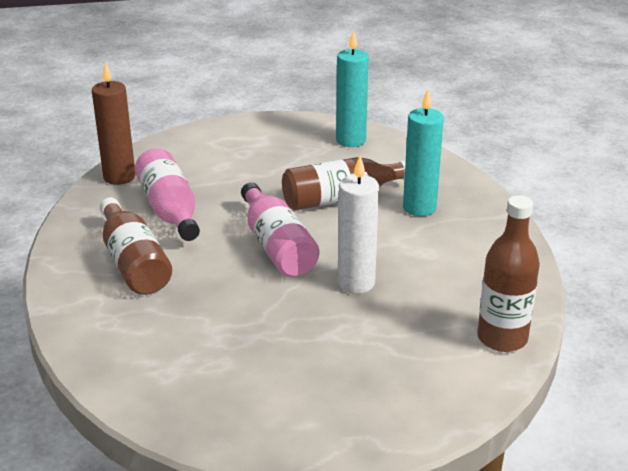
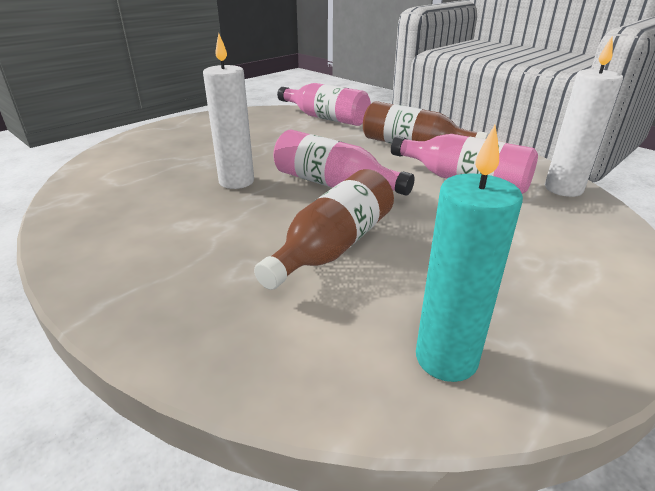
camera: 145 degrees right, 0 degrees up
(119, 177) = (563, 189): brown candle -> white candle
(136, 364) = (325, 118): none -> pink bottle
(419, 208) = (227, 271): turquoise candle -> none
(502, 338) = (87, 184): brown bottle -> none

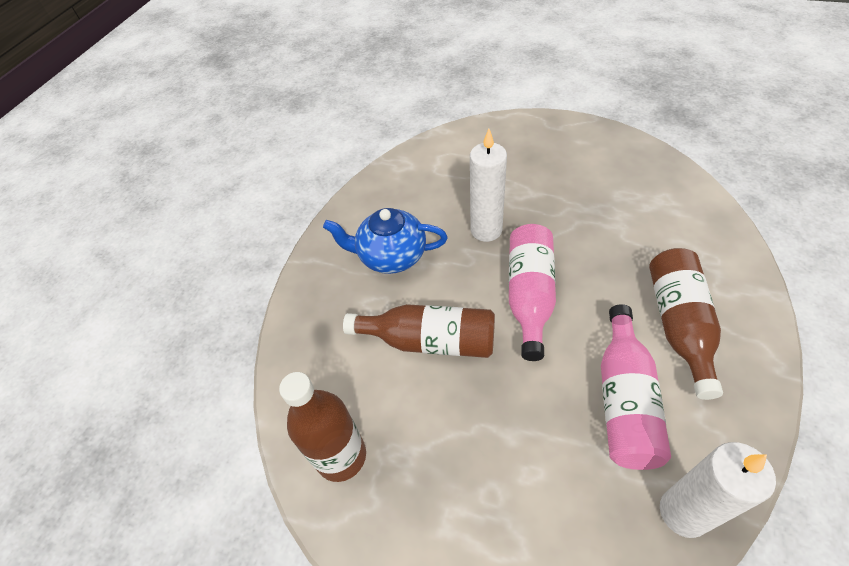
camera: 70 degrees right, 20 degrees up
(190, 240) = (391, 256): none -> blue teapot
(325, 118) = (688, 213): pink bottle -> none
(446, 359) = (341, 456): turquoise candle -> brown bottle

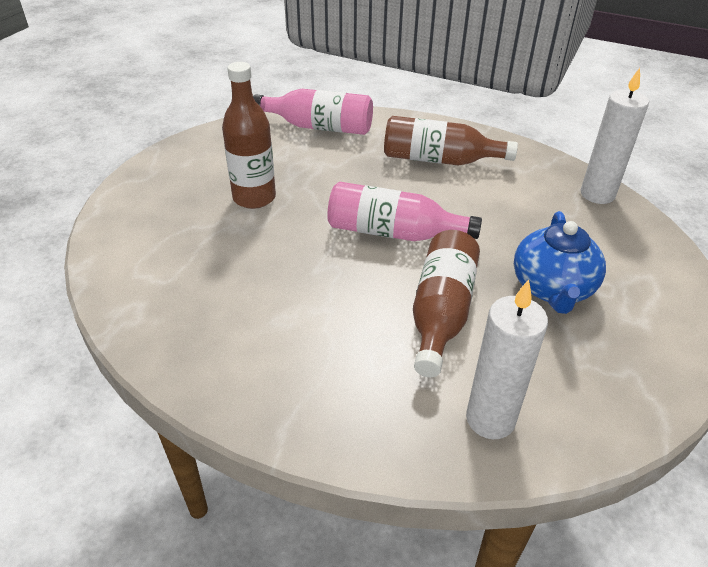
camera: 90 degrees left, 10 degrees down
(341, 456) = (586, 399): brown bottle -> brown bottle (254, 198)
(391, 256) = (305, 337): blue teapot -> blue teapot (552, 288)
(486, 230) = (292, 249): white candle -> white candle (490, 419)
(624, 400) = (509, 200): pink bottle -> pink bottle (319, 127)

